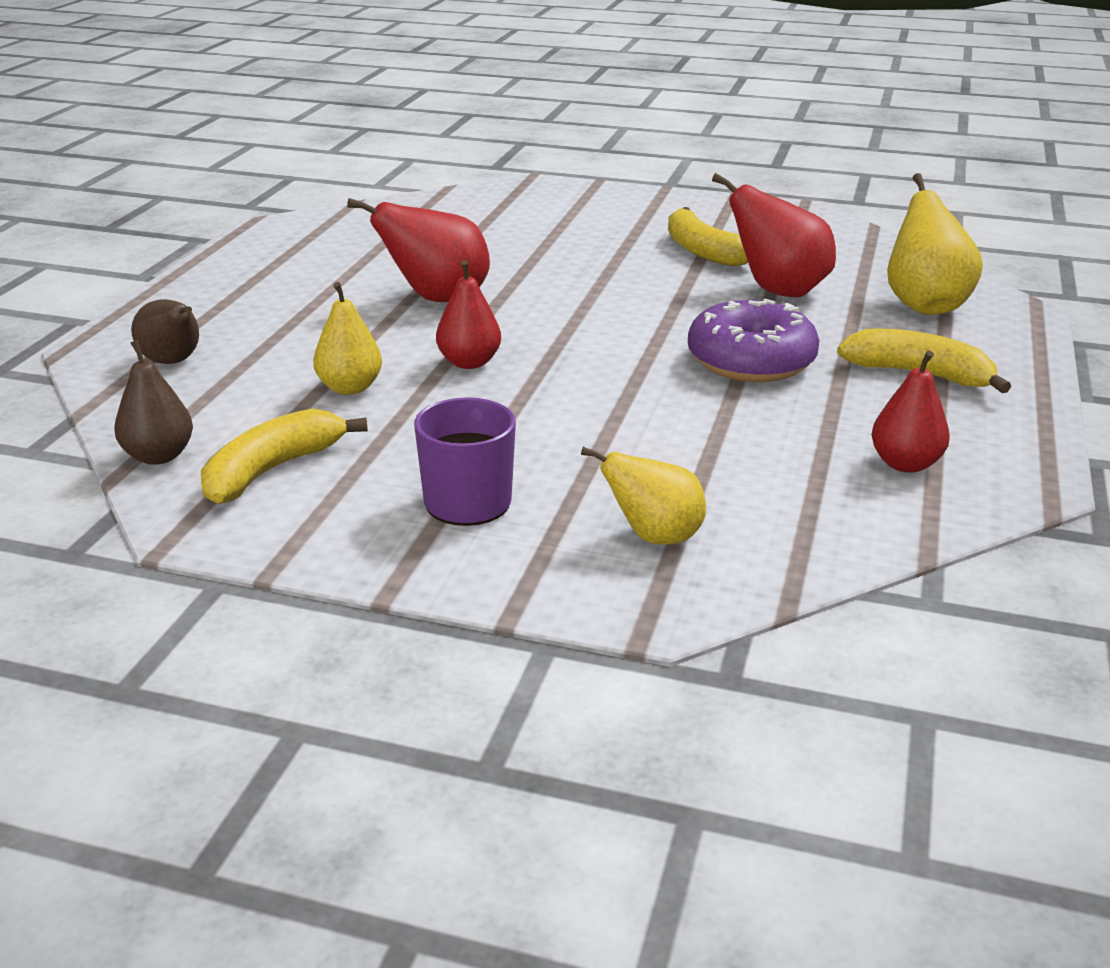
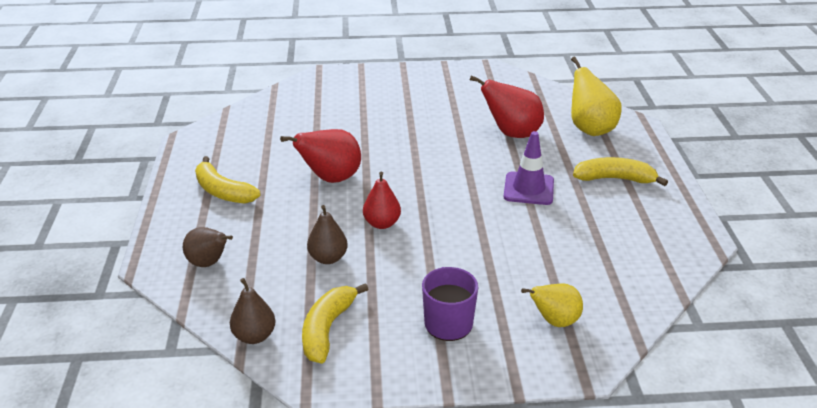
camera: 20 degrees left, 5 degrees up
(350, 388) = (328, 258): yellow pear -> brown pear
(702, 251) = (454, 111): yellow banana -> yellow banana (223, 191)
(751, 361) = (528, 189): purple donut -> purple traffic cone
(905, 464) = (642, 242): red pear -> none

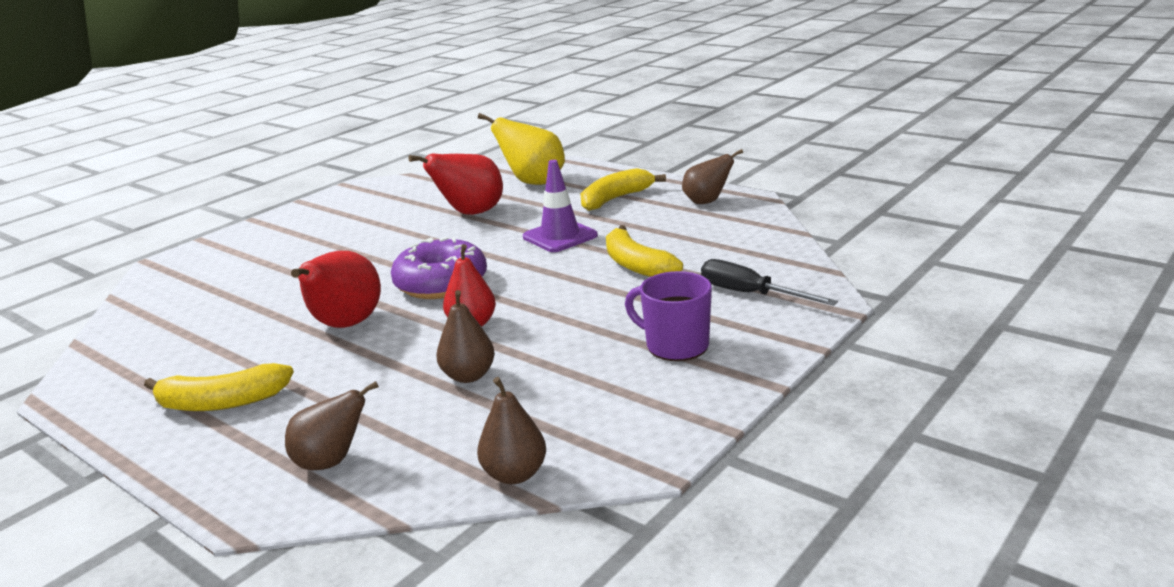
camera: 45 degrees left, 10 degrees down
(327, 329) = (579, 419): yellow banana -> yellow banana (636, 265)
(413, 181) = (441, 284): none -> purple donut
(554, 321) = (750, 294): yellow pear -> black screwdriver
(669, 223) = (707, 202): none -> brown pear

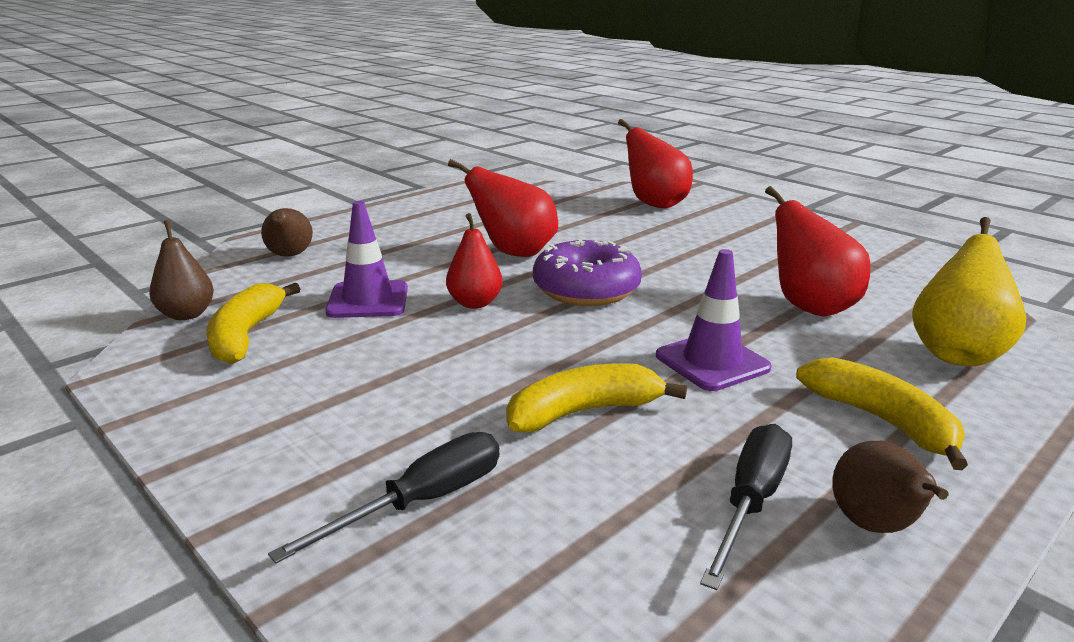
camera: 95 degrees right, 0 degrees up
(209, 275) = (654, 204): none -> red pear
(222, 402) = (413, 222): yellow banana -> yellow banana (246, 335)
(468, 376) = (368, 300): brown pear -> purple traffic cone
(675, 345) = (323, 413): purple mug -> none
(703, 223) = (750, 502): none -> black screwdriver

